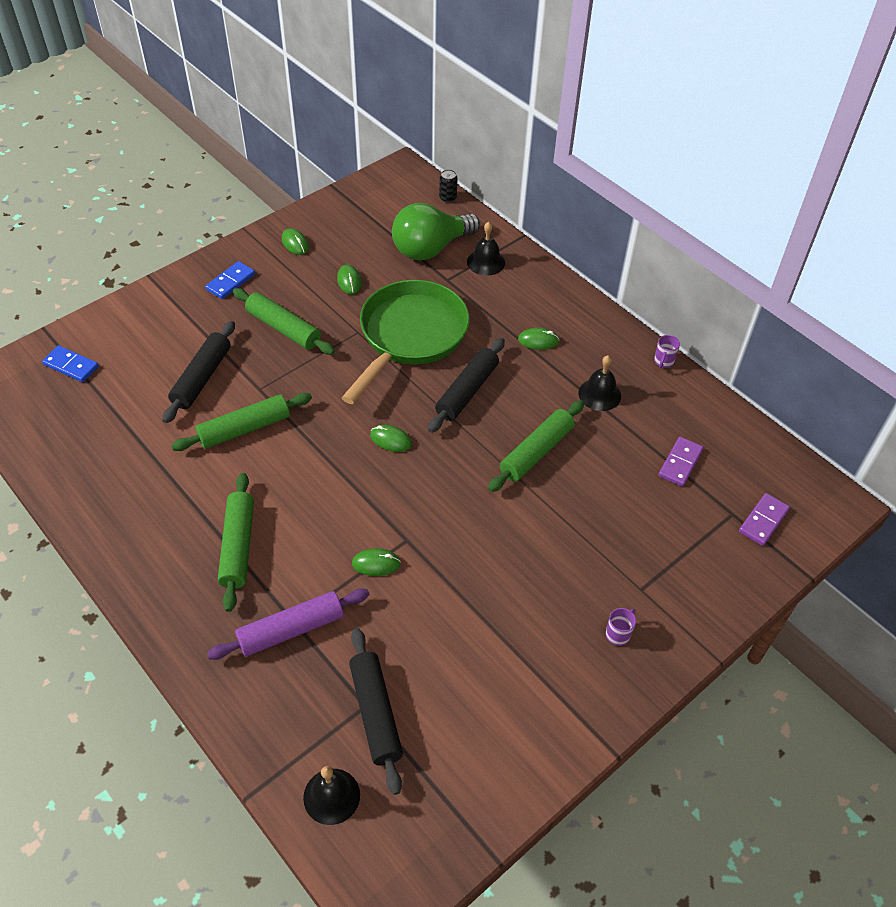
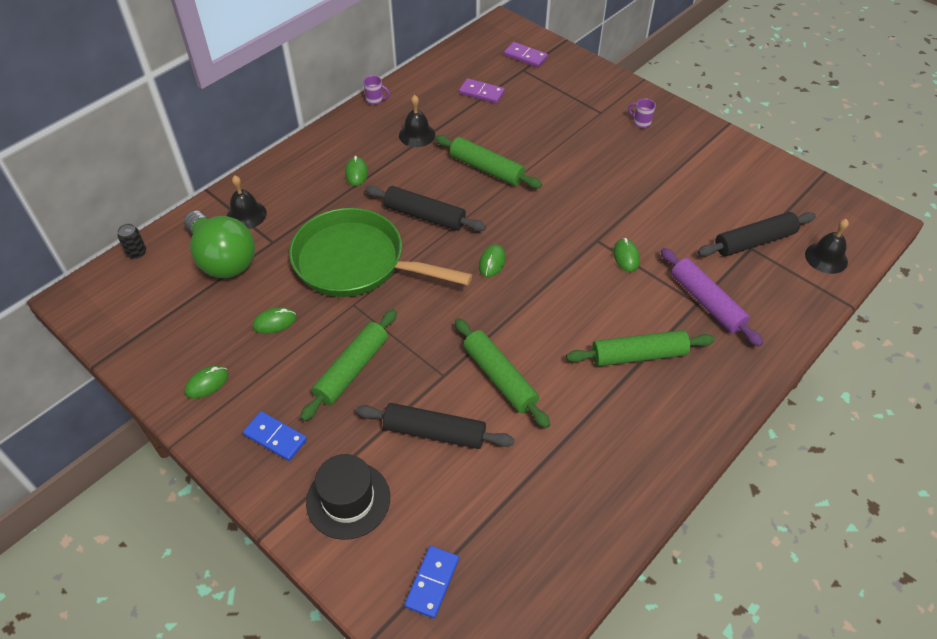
camera: 95 degrees left, 0 degrees up
(159, 322) = (348, 500): none -> black hat

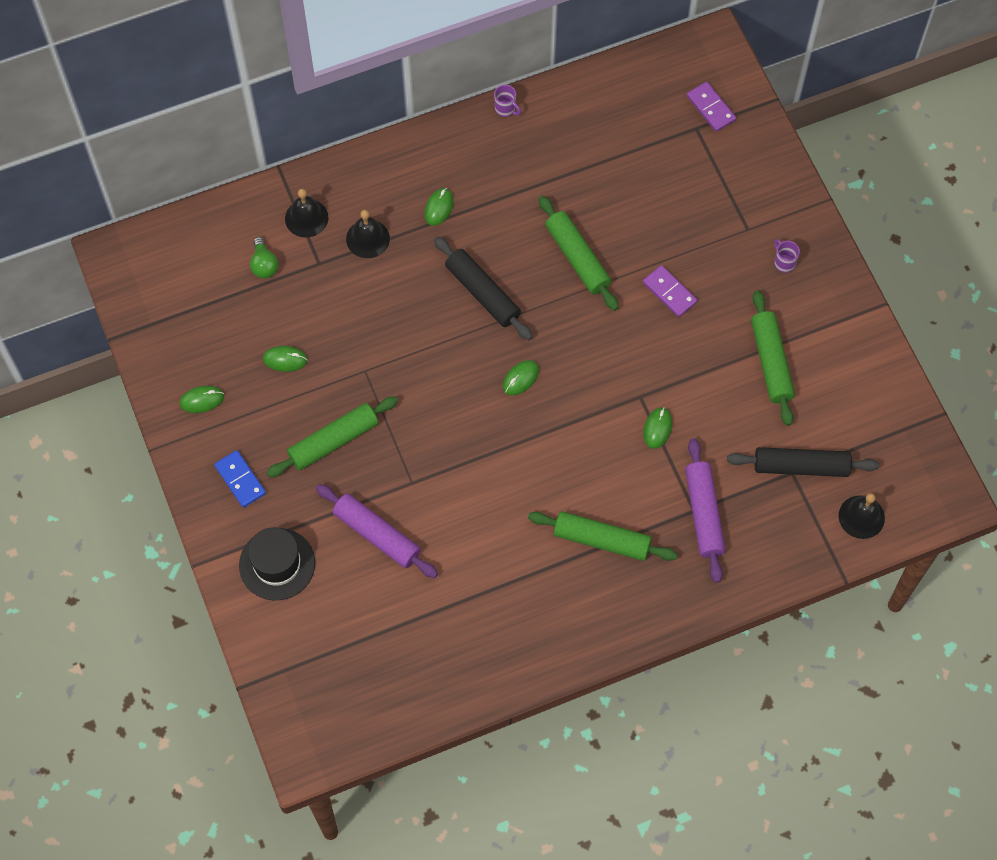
camera: 25 degrees right, 15 degrees up
(137, 252) = (186, 222): black can -> none
(223, 259) = (264, 265): green light bulb -> green light bulb, size x0.44
(356, 262) = (389, 322): green pan -> none
(417, 135) = (527, 179): black bell -> black bell (367, 238)
(432, 582) = (312, 663): blue domino -> none
(434, 432) = (377, 535): black rolling pin -> purple rolling pin
(481, 93) = (629, 145): purple domino -> purple domino (669, 292)
(499, 378) = (461, 507): green rolling pin -> green rolling pin (771, 362)

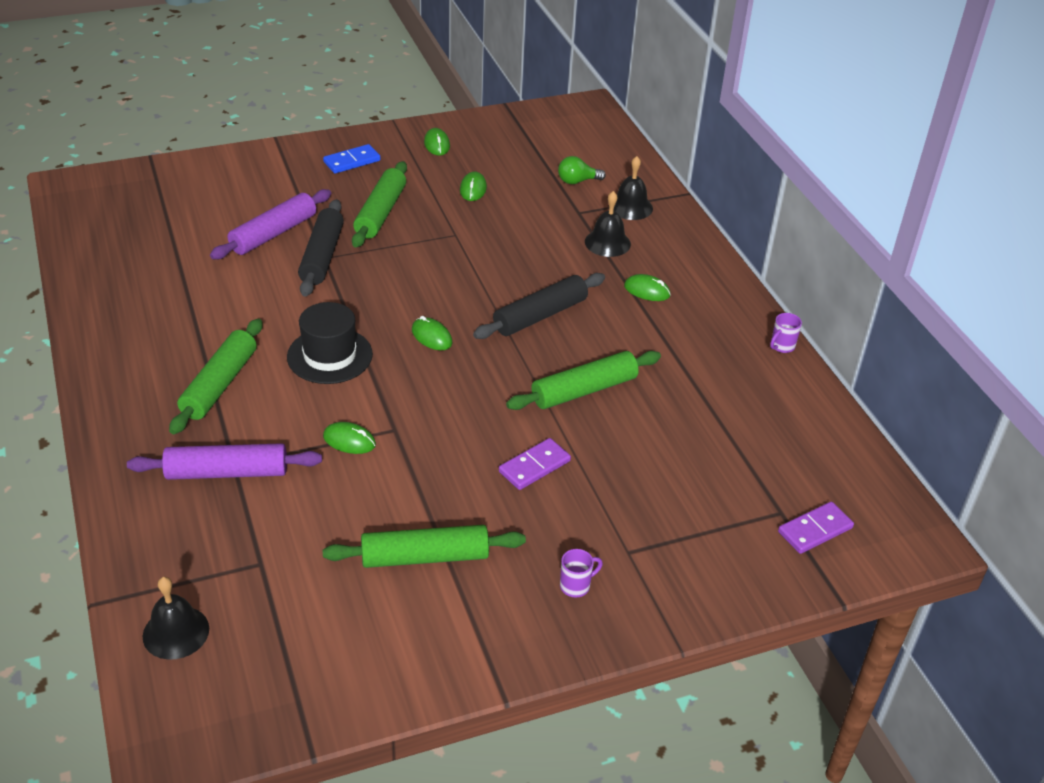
camera: 90 degrees right, 25 degrees down
(277, 564) = (261, 177): black hat -> black hat (329, 356)
(333, 441) = (380, 213): green rolling pin -> green rolling pin turned 45 degrees clockwise
(801, 466) = (267, 573): black rolling pin -> black rolling pin (322, 256)

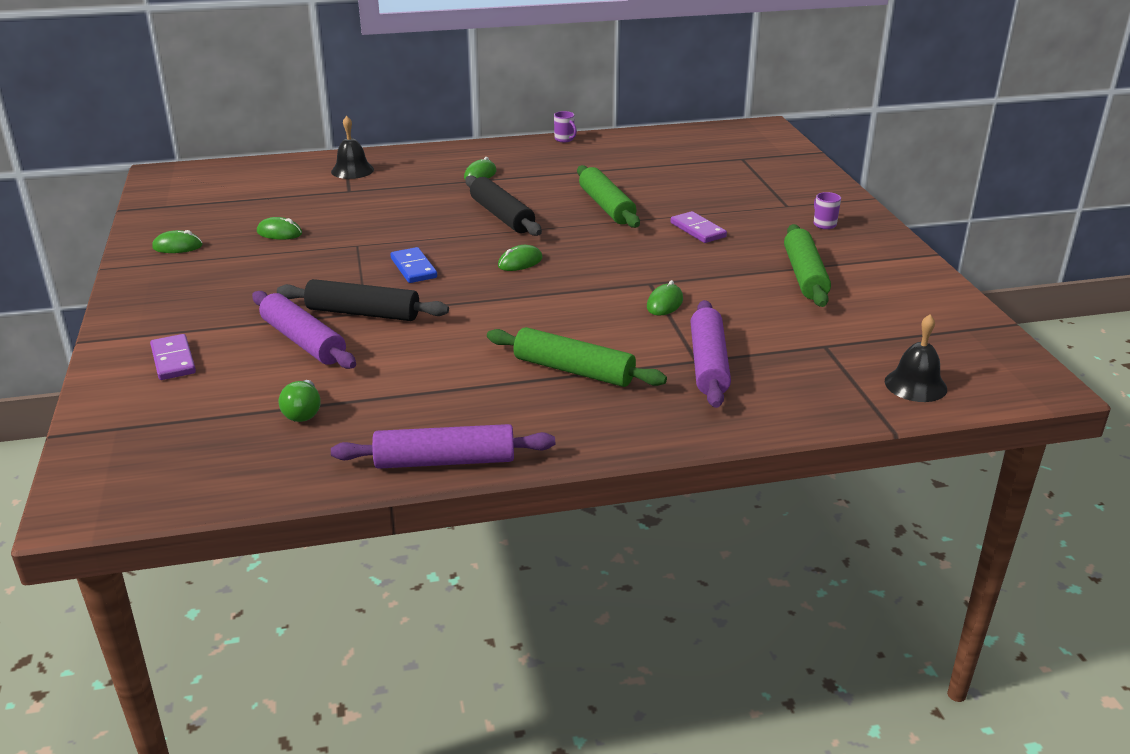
camera: 80 degrees left, 10 degrees down
(90, 326) = (445, 461): none -> purple rolling pin
(329, 356) = (538, 311): black hat -> none
(352, 161) = (177, 293): blue domino -> blue domino (413, 268)
(380, 213) = (296, 280): green rolling pin -> none
(577, 181) = (296, 187): green light bulb -> green light bulb (303, 412)
(607, 243) = (403, 183): black bell -> none
(815, 530) = (758, 151): purple domino -> purple domino (173, 360)

